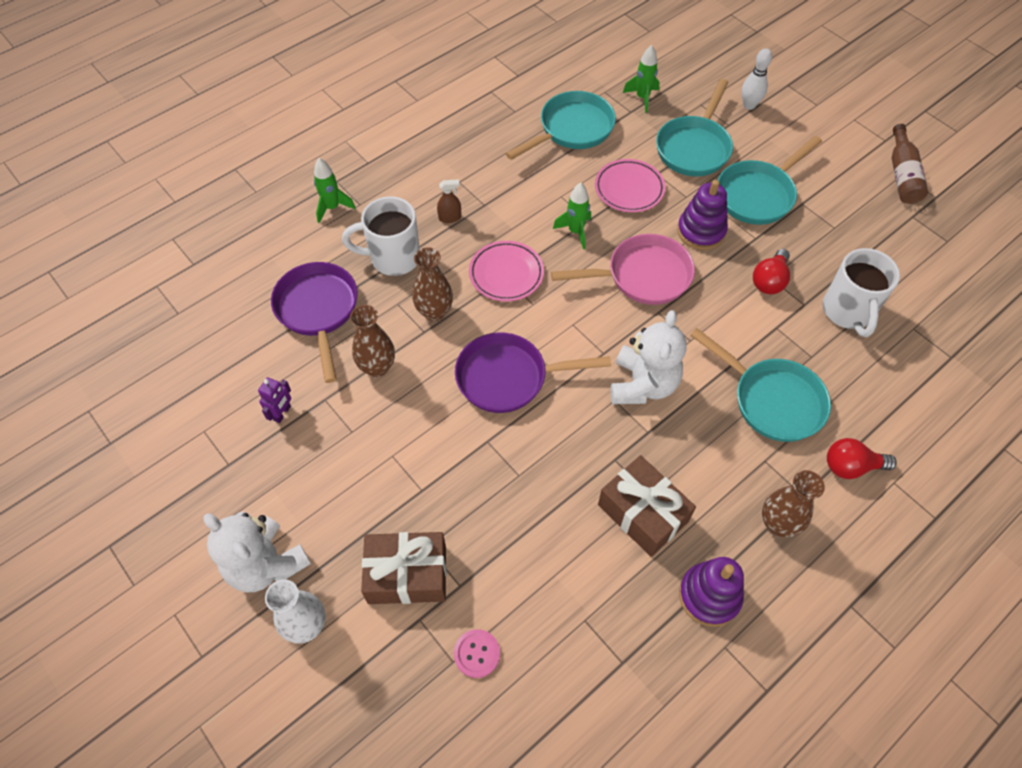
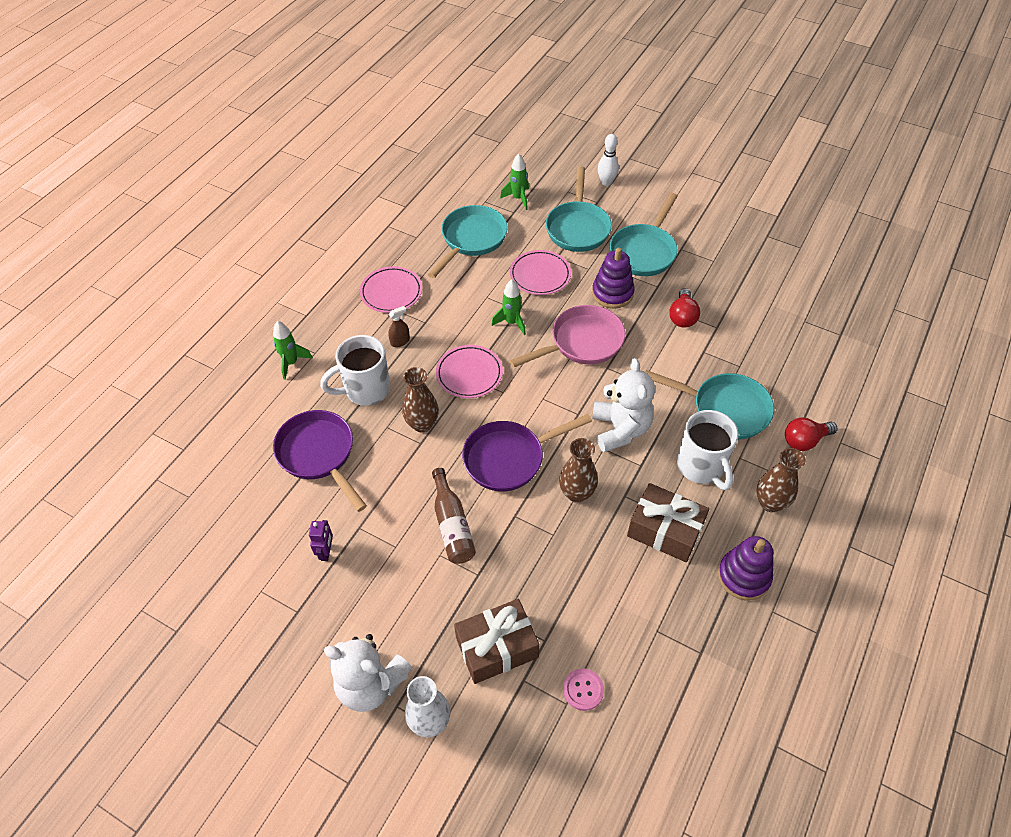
camera: 20 degrees left, 5 degrees down
(377, 367) = (393, 485): brown vase -> brown vase (576, 493)
(463, 163) = (391, 292): none -> pink plate
(848, 312) = (751, 323): white mug -> white mug (701, 467)
(902, 175) = (746, 206): brown bottle -> brown bottle (452, 525)

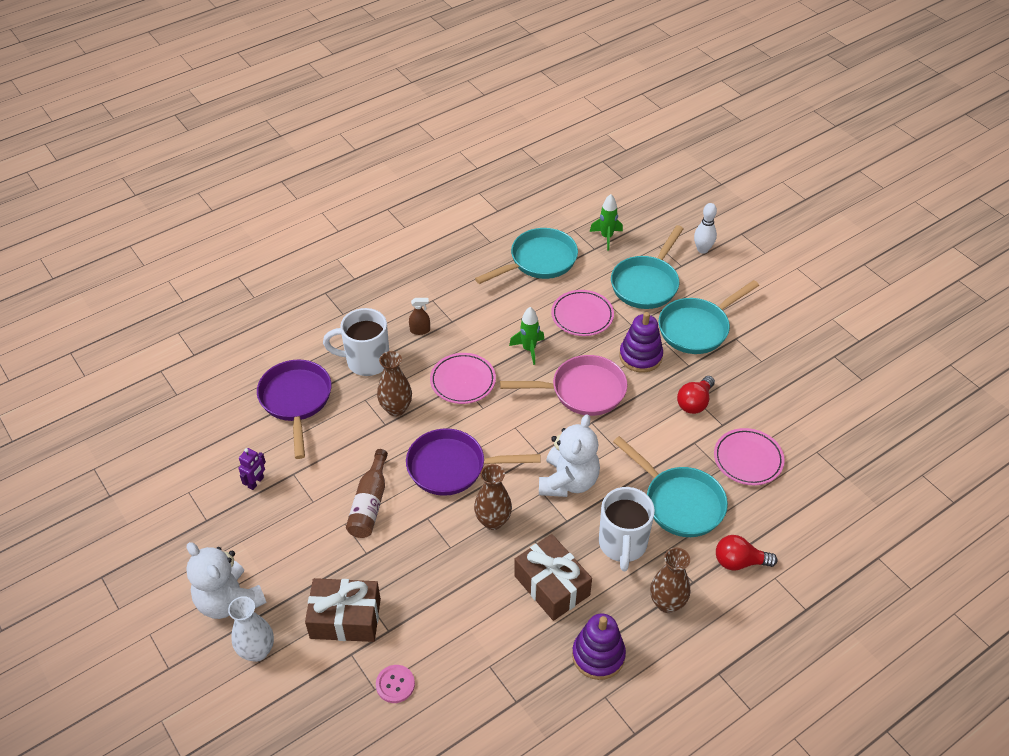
camera: 25 degrees right, 5 degrees down
(291, 363) = (318, 315): green rocket -> none
(391, 292) = (438, 284): pink plate -> pink plate (748, 459)

